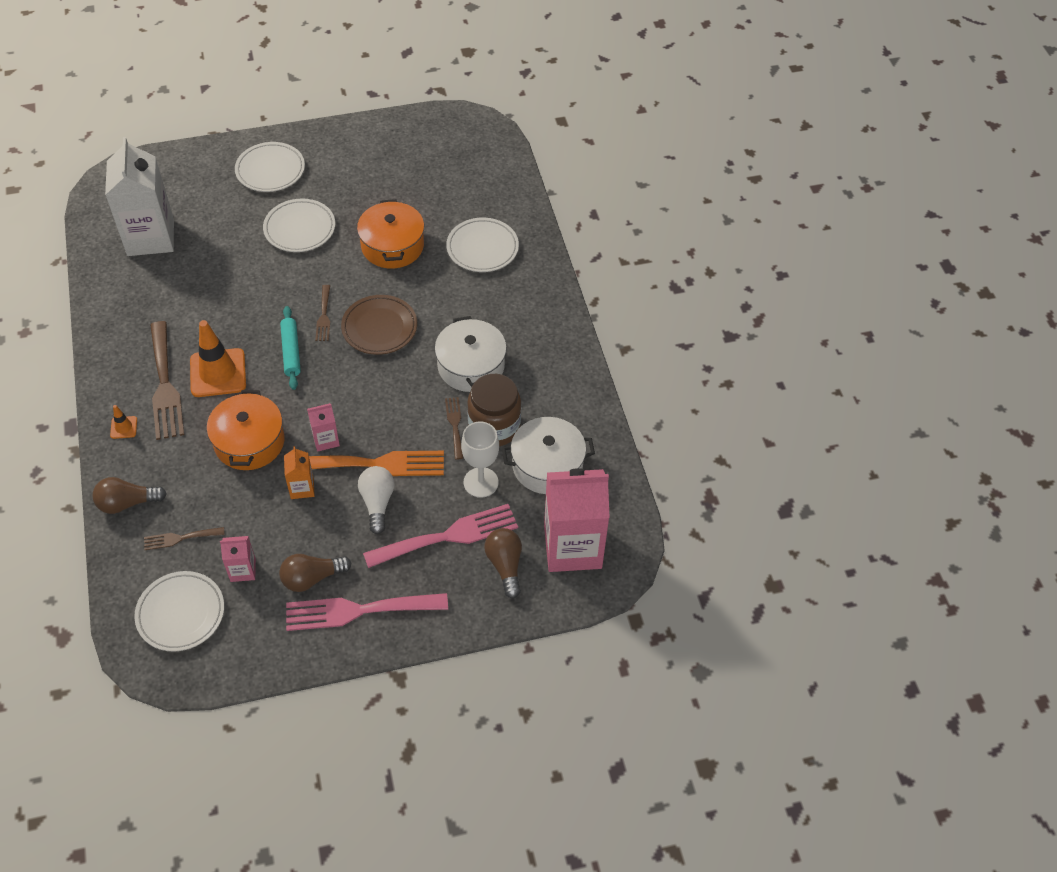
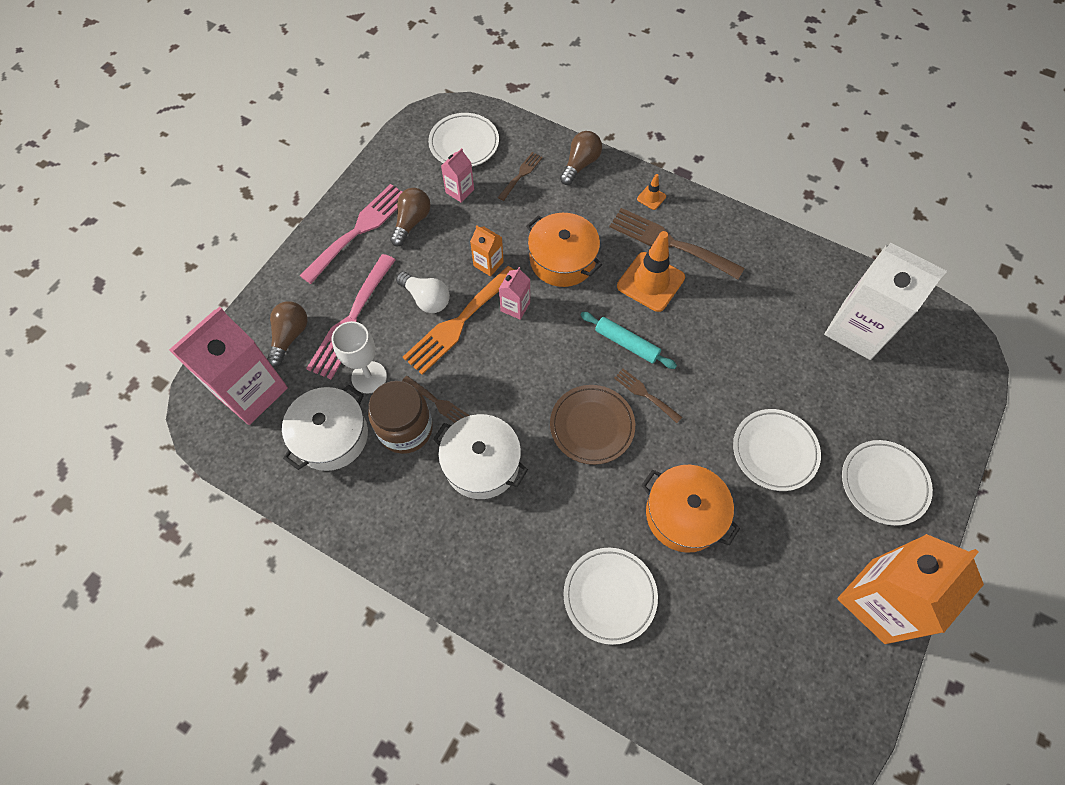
camera: 135 degrees right, 10 degrees up
(354, 139) = (878, 600): none -> orange carton
(505, 565) = (290, 336): brown light bulb -> brown light bulb turned 105 degrees counterclockwise

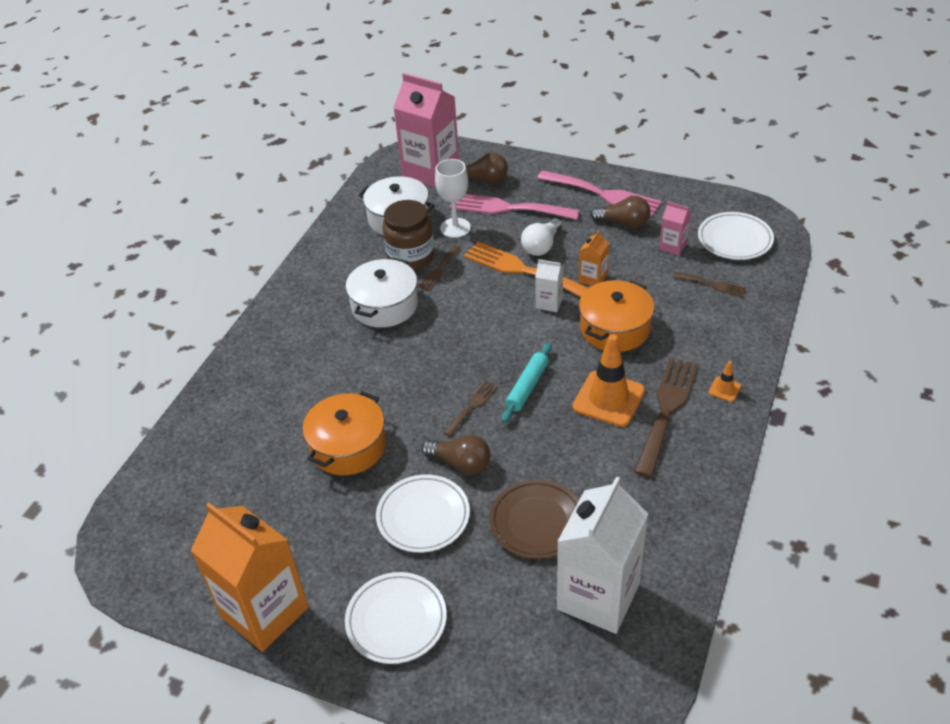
camera: 85 degrees right, 20 degrees down
(515, 307) = (549, 303): pink carton -> white carton
(580, 164) = (746, 327): brown light bulb -> brown light bulb (460, 463)
(592, 426) = (431, 371): brown plate -> brown plate (536, 522)
(609, 596) = (270, 401): white plate -> none

